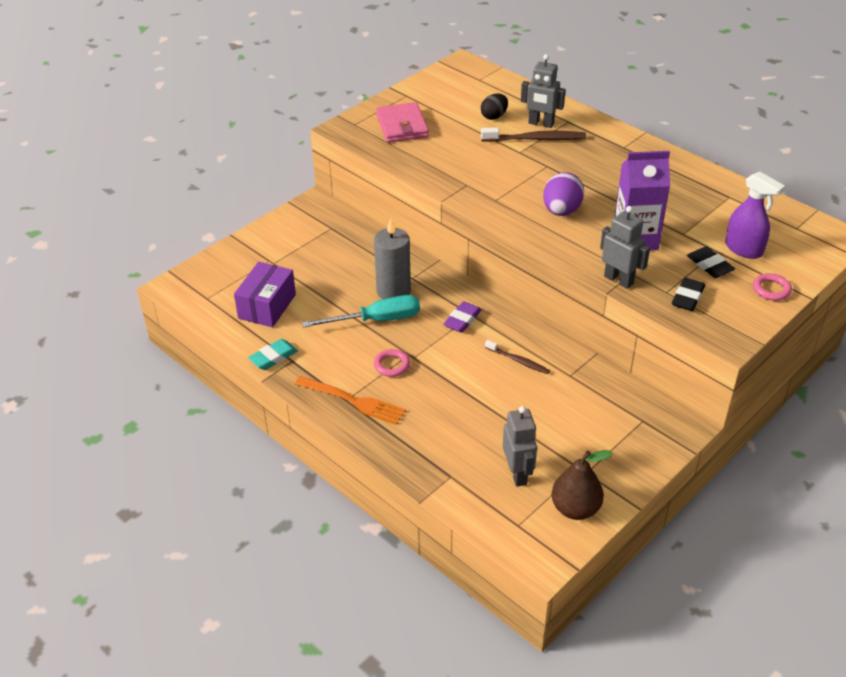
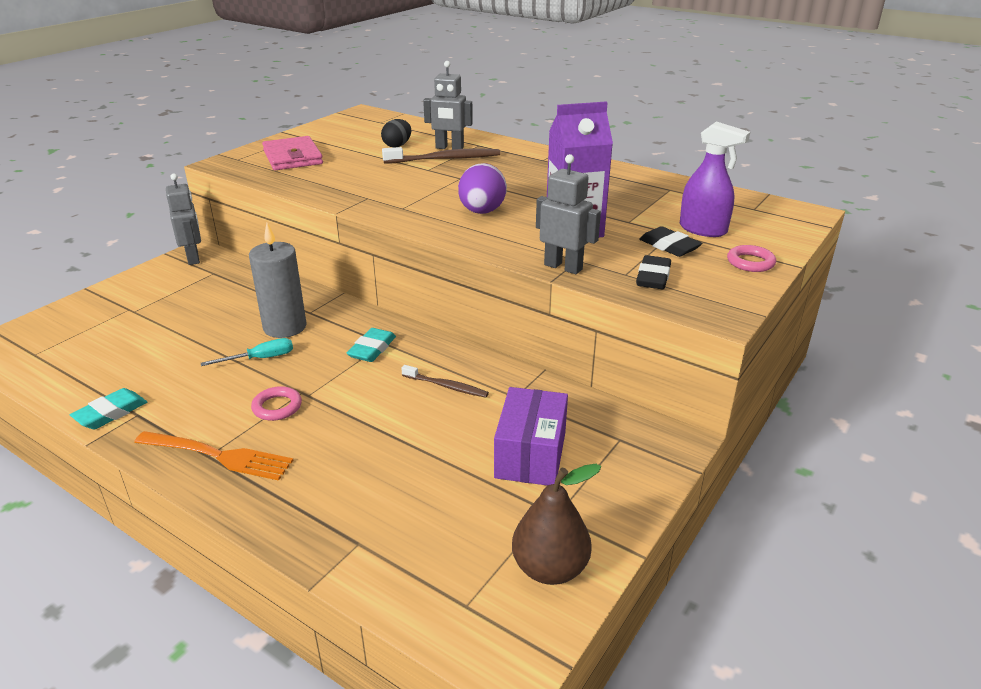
camera: 10 degrees left, 10 degrees down
(267, 306) = (115, 356): purple box -> purple box (530, 454)
(376, 320) = (260, 359): turquoise screwdriver -> turquoise screwdriver, size x0.58
(462, 320) = (372, 349): purple eraser -> turquoise eraser
(518, 474) = (458, 528): grey robot -> grey robot (193, 258)

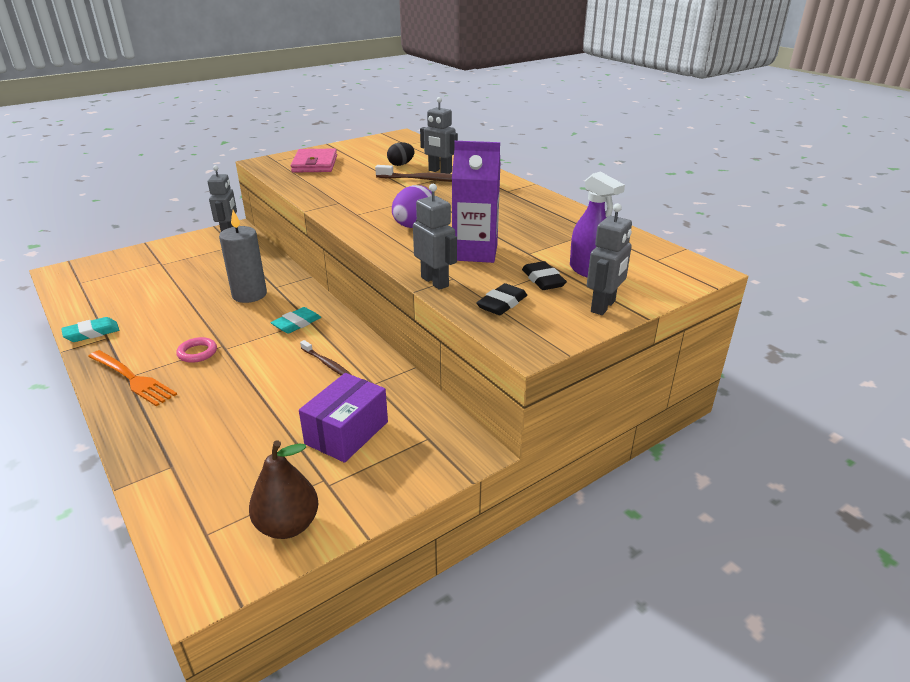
camera: 20 degrees right, 0 degrees up
(260, 359) = (214, 315): turquoise screwdriver -> none
(750, 262) = (603, 306): pink ring -> grey robot

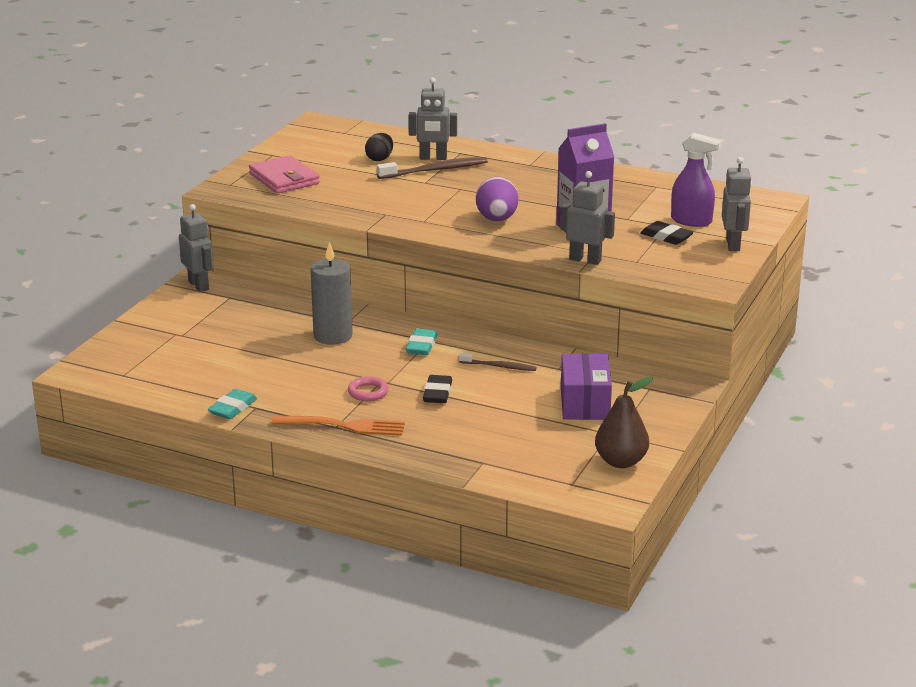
camera: 30 degrees left, 5 degrees down
(502, 303) = (659, 262): black eraser -> black eraser (437, 393)

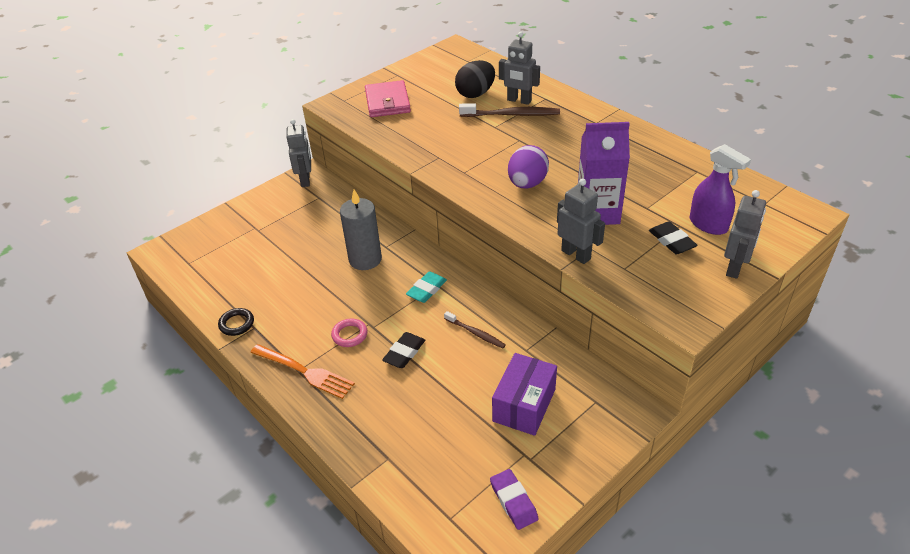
camera: 25 degrees right, 15 degrees up
(233, 408) = (236, 324): turquoise eraser -> black ring
(379, 159) = (475, 94): black egg -> black egg, size x1.50
(621, 461) = (513, 501): brown pear -> purple eraser

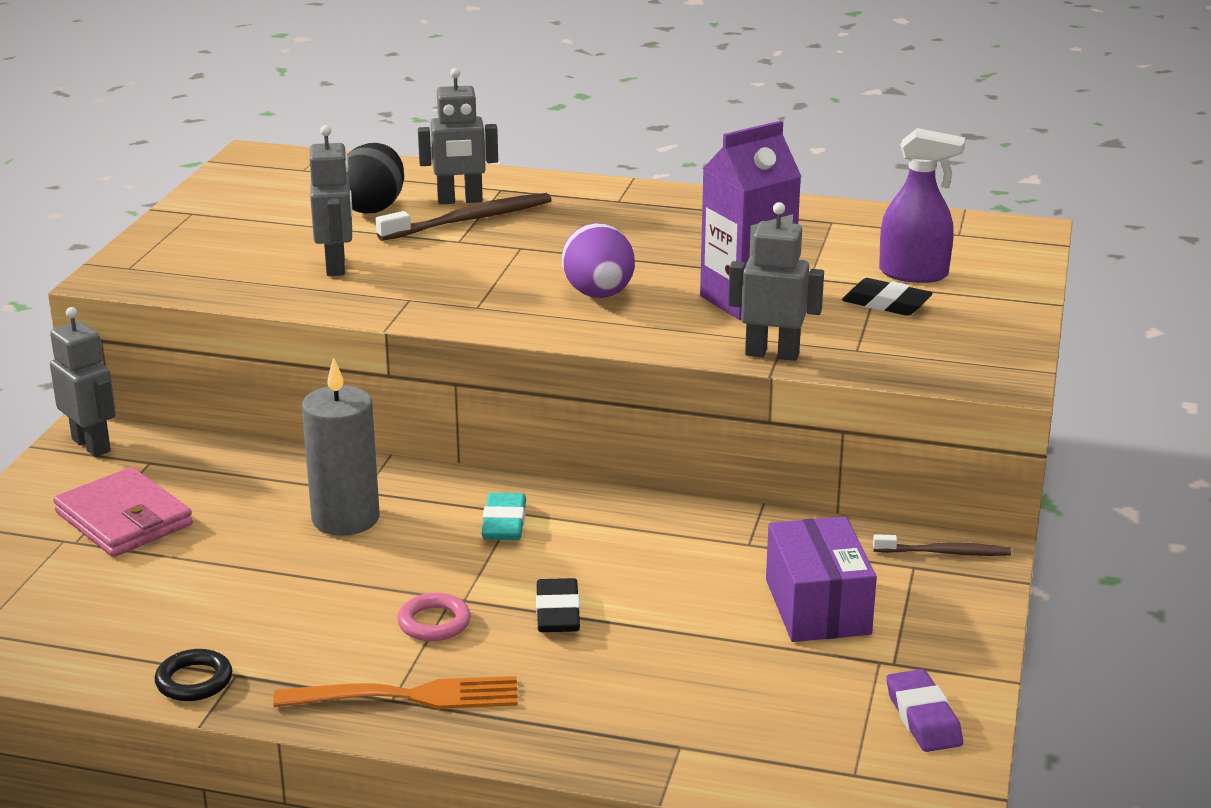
camera: 35 degrees left, 15 degrees down
(387, 102) = (221, 251): pink wallet -> pink wallet (124, 519)
(475, 333) = (647, 550): brown toothbrush -> brown toothbrush (944, 552)
(513, 501) = (923, 717): purple eraser -> purple eraser turned 45 degrees clockwise
(735, 268) = (999, 309): grey robot -> grey robot (336, 266)

